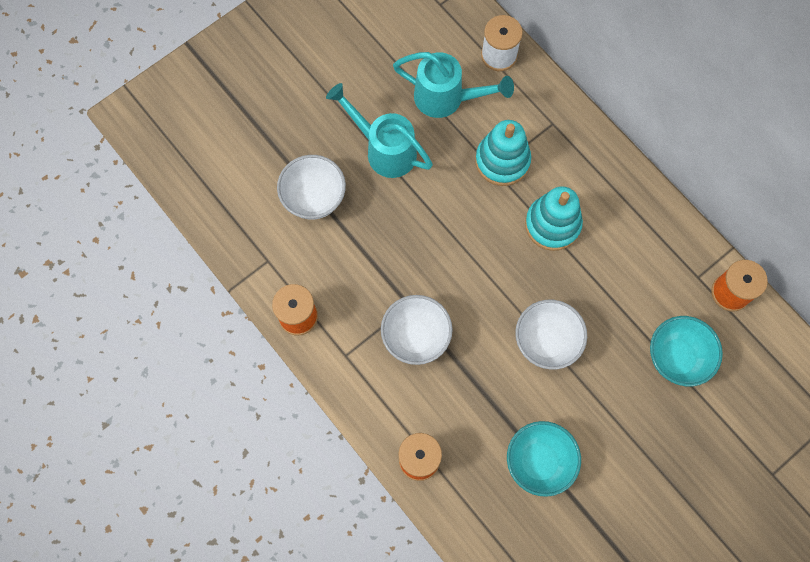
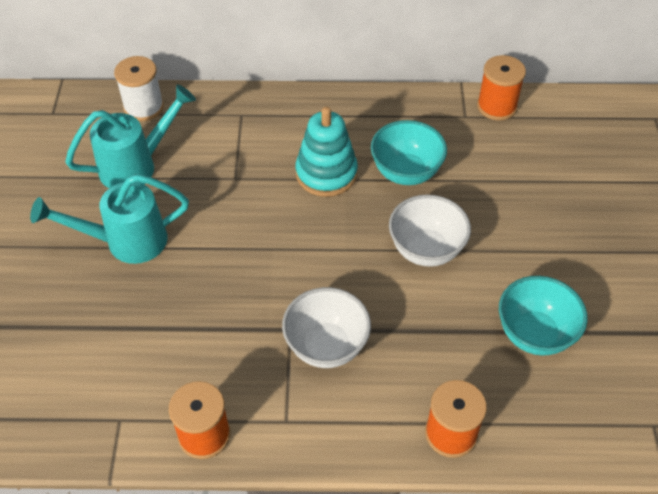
camera: 50 degrees left, 20 degrees down
(314, 198) = (105, 331): white bowl -> none
(502, 161) = (234, 167): turquoise stacking toy -> none
(676, 358) = (521, 174): turquoise bowl -> turquoise bowl (406, 172)

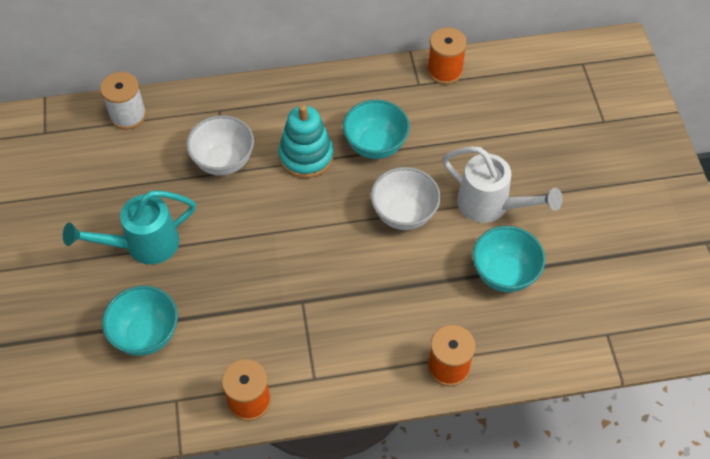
camera: 10 degrees left, 5 degrees up
(104, 339) = (146, 335): none -> turquoise bowl
(137, 165) = (135, 172): turquoise watering can -> none
(326, 346) = (335, 311): white bowl -> white bowl (223, 161)
(529, 255) = (491, 206): none -> white watering can

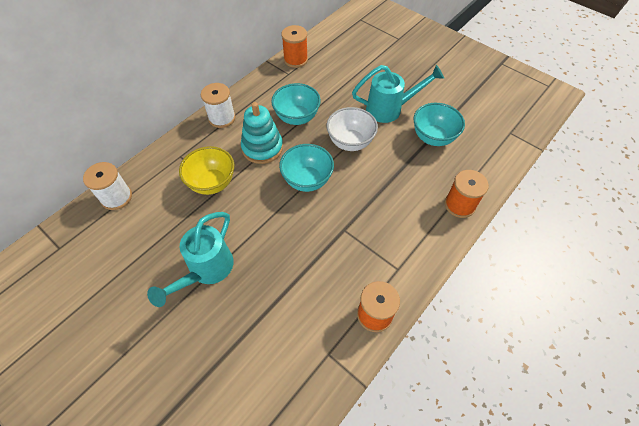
camera: 40 degrees left, 0 degrees up
(146, 335) = (265, 327): turquoise bowl -> turquoise bowl (307, 180)
(223, 161) = (212, 183): white bowl -> yellow bowl
(297, 93) = (222, 118): none -> white spool
(491, 206) = (390, 109): white watering can -> turquoise watering can

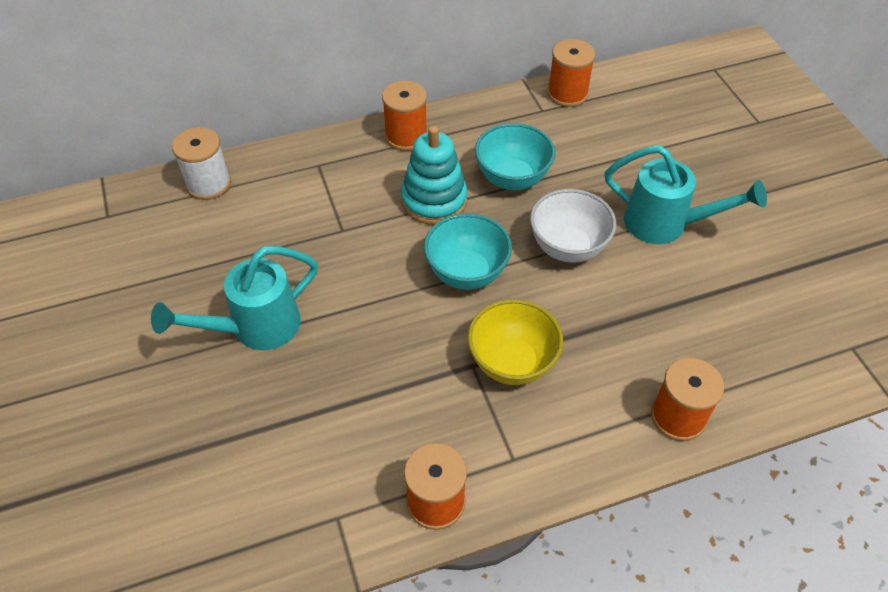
camera: 30 degrees right, 5 degrees down
(212, 183) = (336, 219): yellow bowl -> yellow bowl (512, 363)
(222, 118) = (406, 136): white spool -> orange spool
(433, 137) = (707, 297): turquoise bowl -> none

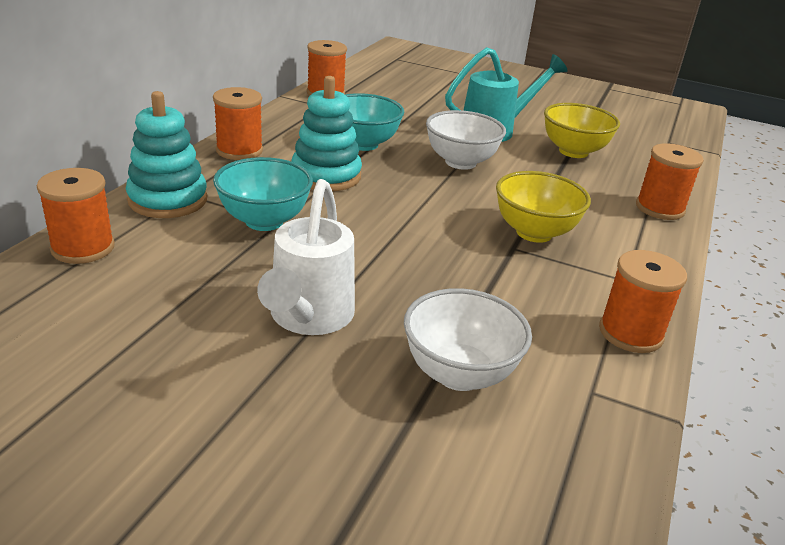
camera: 50 degrees left, 20 degrees down
(208, 184) = (83, 248): white spool -> orange spool
(254, 328) = (308, 319): turquoise watering can -> white watering can
(280, 437) = (459, 374): none -> white bowl
(300, 165) = (168, 200): none -> turquoise stacking toy
(466, 273) = (420, 202): turquoise bowl -> turquoise bowl (264, 221)
(706, 297) = (573, 151): none -> yellow bowl

